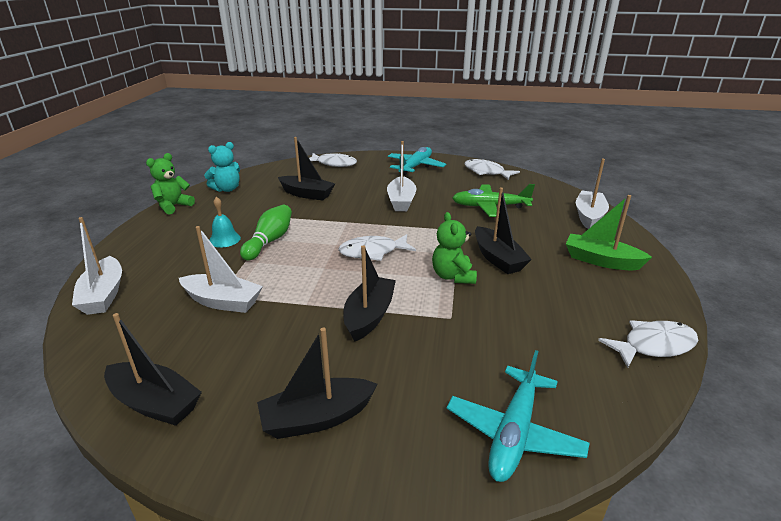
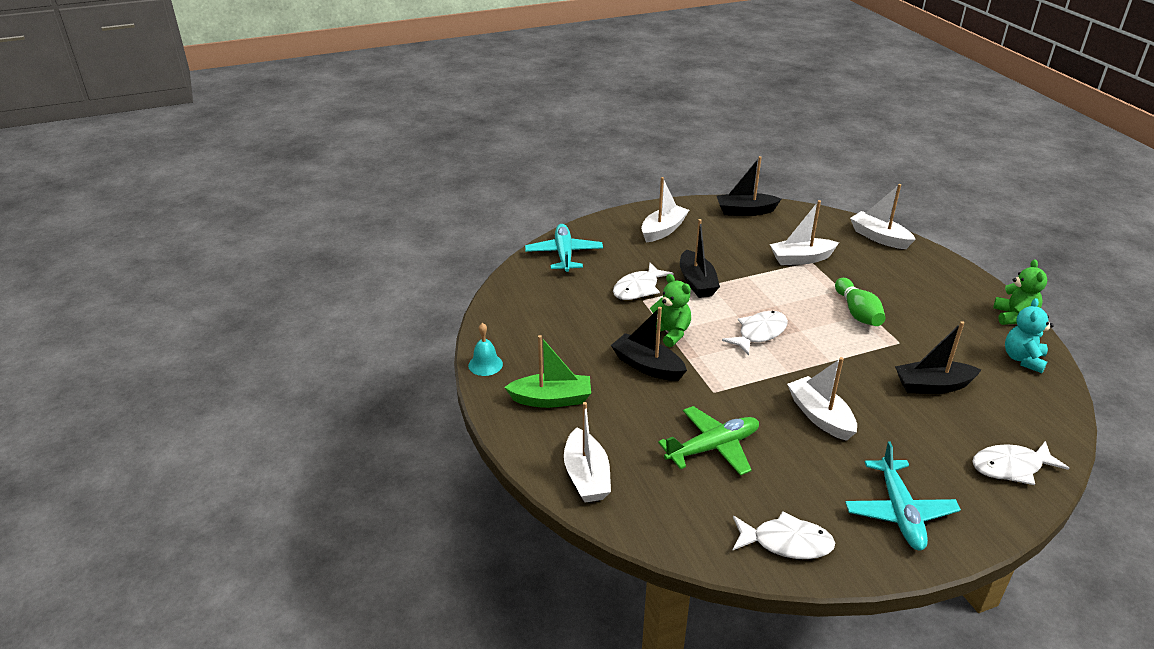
camera: 150 degrees right, 5 degrees up
(224, 239) = (894, 301): turquoise bell -> turquoise bell (485, 364)
(317, 418) = (663, 230): black boat -> white boat
(653, 345) = (495, 326): white fish -> white fish (638, 288)

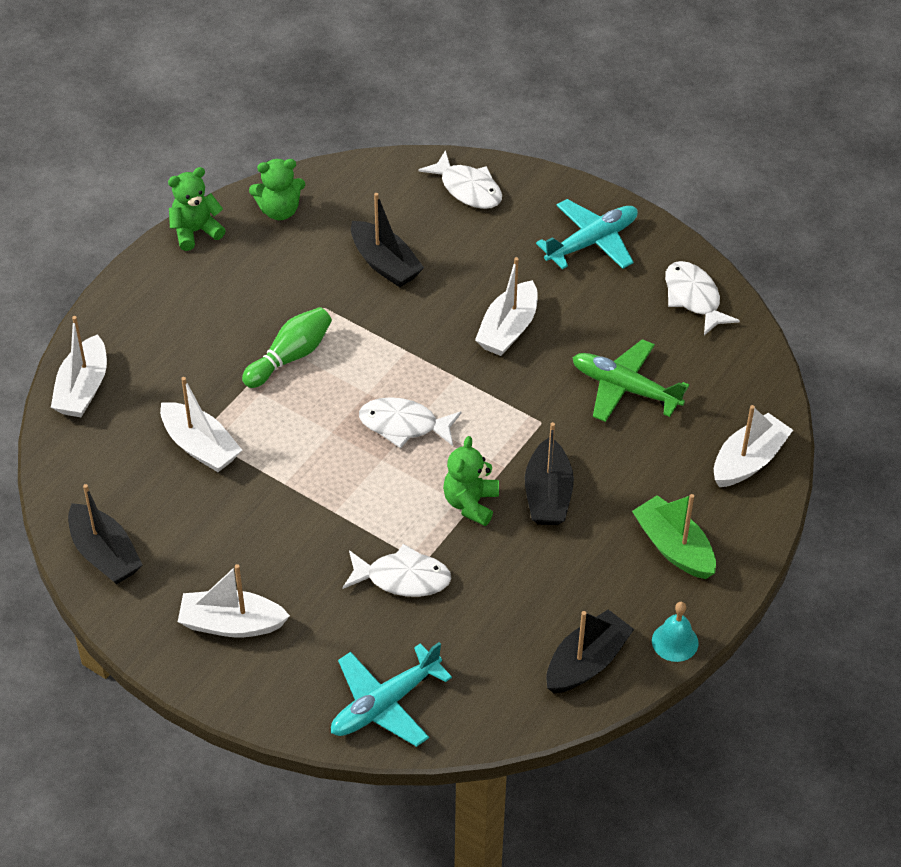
camera: 125 degrees left, 15 degrees up
(697, 282) = (341, 526): black boat -> black boat (586, 662)
(1023, 359) = (279, 210): turquoise teddy bear -> green teddy bear

